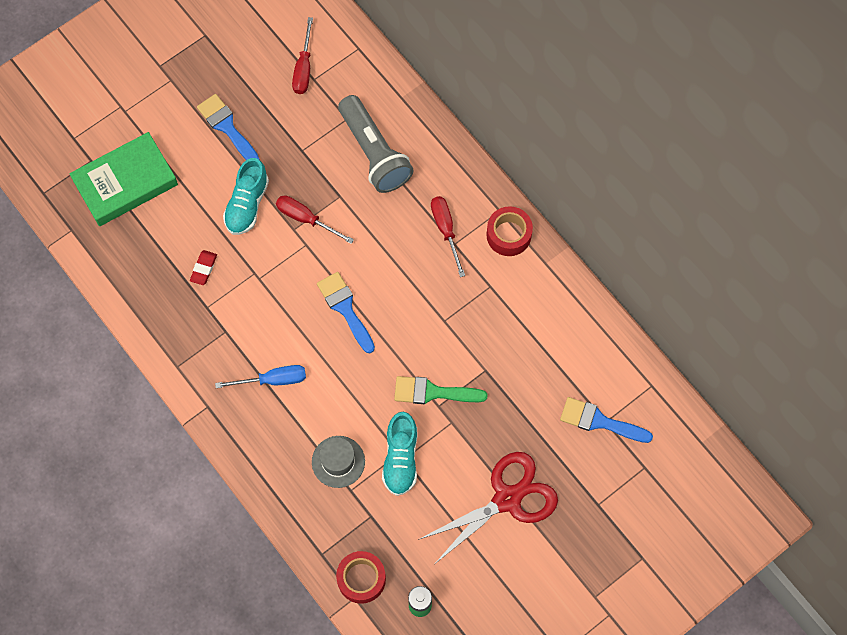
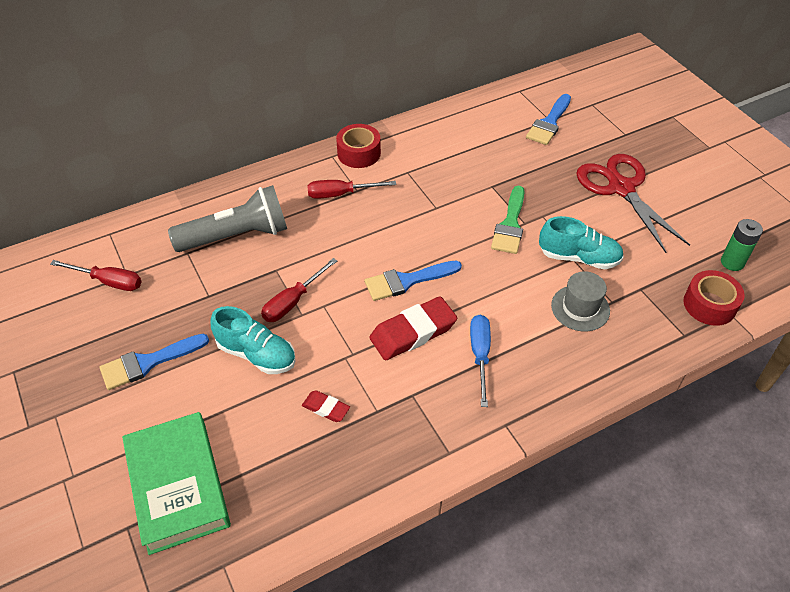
camera: 80 degrees left, 20 degrees down
(288, 322) = (413, 332): none -> red eraser

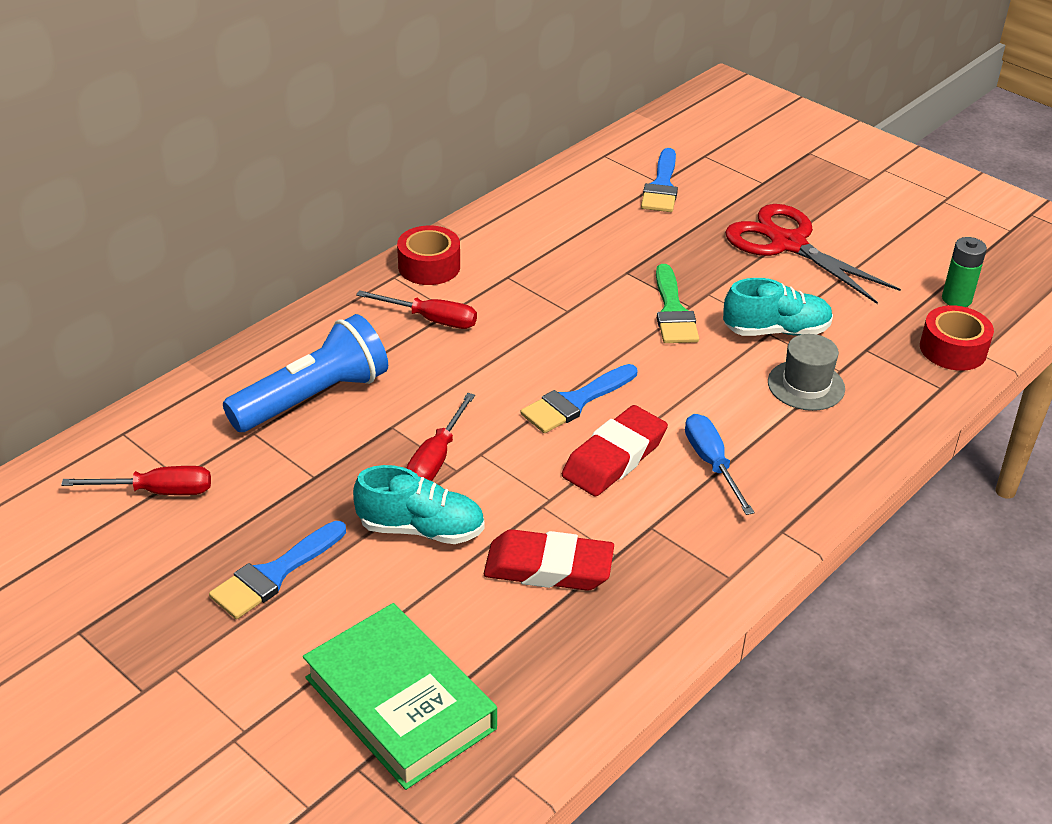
camera: 20 degrees left, 10 degrees down
(236, 236) = (313, 398): grey flashlight -> blue flashlight
(326, 408) = (548, 568): red eraser -> red eraser, size x1.92
(340, 194) = (431, 319): red screwdriver -> red screwdriver turned 135 degrees counterclockwise

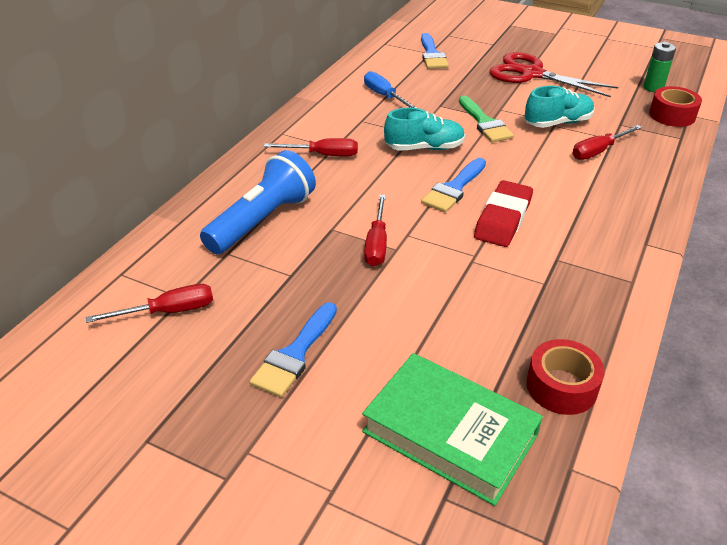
camera: 15 degrees left, 0 degrees up
(421, 529) = (393, 295): turquoise shoe -> turquoise shoe (424, 148)
(429, 266) = (304, 123): red tape -> red tape (561, 386)
(548, 568) = (503, 303): red eraser -> none
(711, 463) = (570, 210): blue screwdriver -> blue screwdriver (384, 96)
(806, 385) = (598, 151): grey hat -> red screwdriver

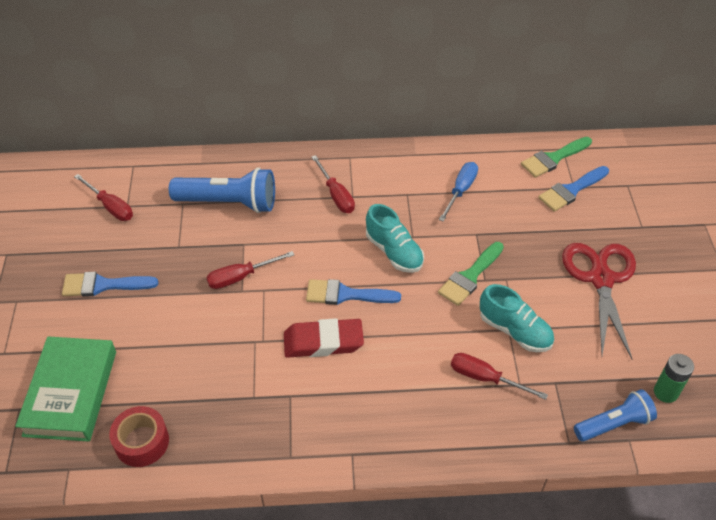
camera: 60 degrees right, 10 degrees up
(391, 50) = (553, 158): none -> green brush
(672, 115) = (613, 424): red tape -> blue flashlight

